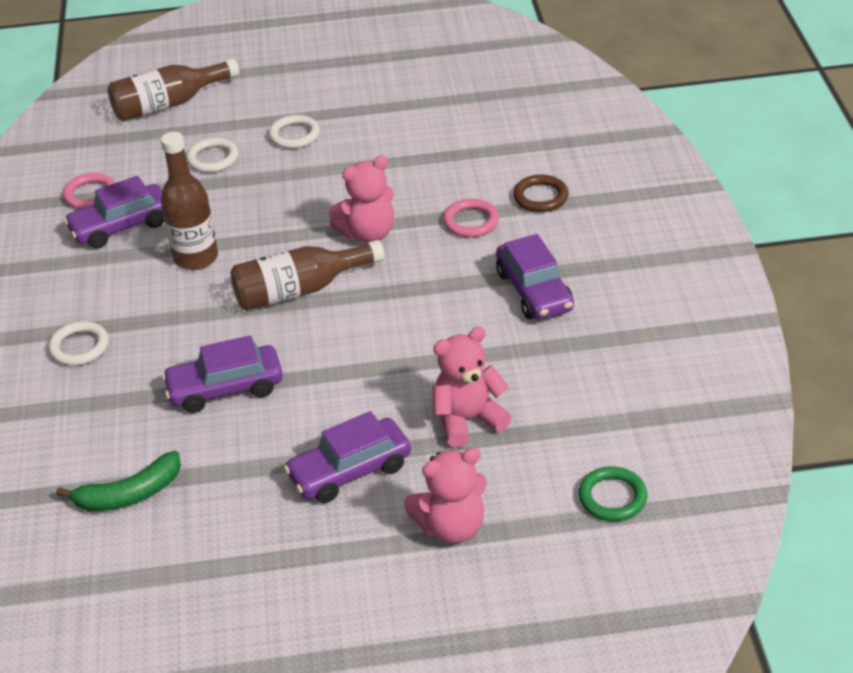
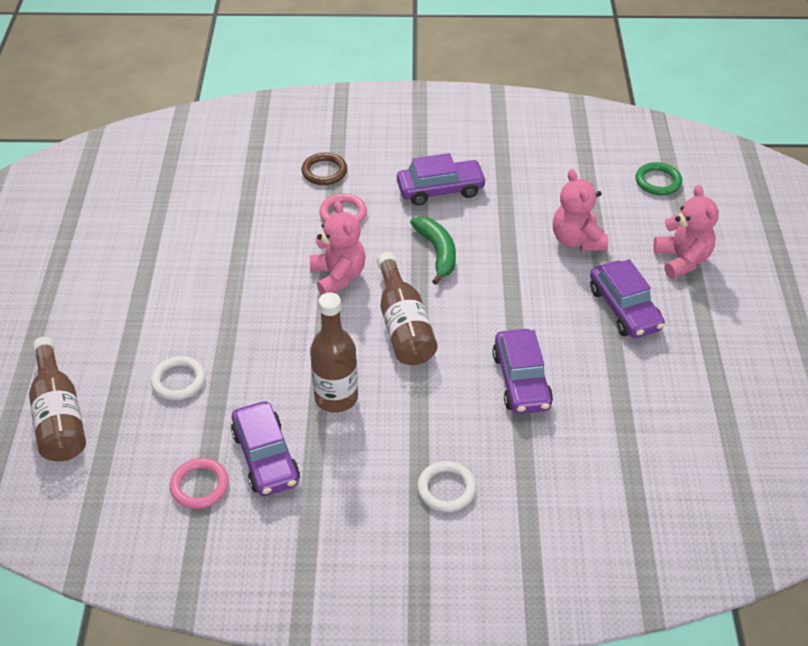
camera: 85 degrees left, 5 degrees up
(129, 494) = (641, 447): green banana -> green banana (437, 252)
(294, 135) = (166, 317): white ring -> none

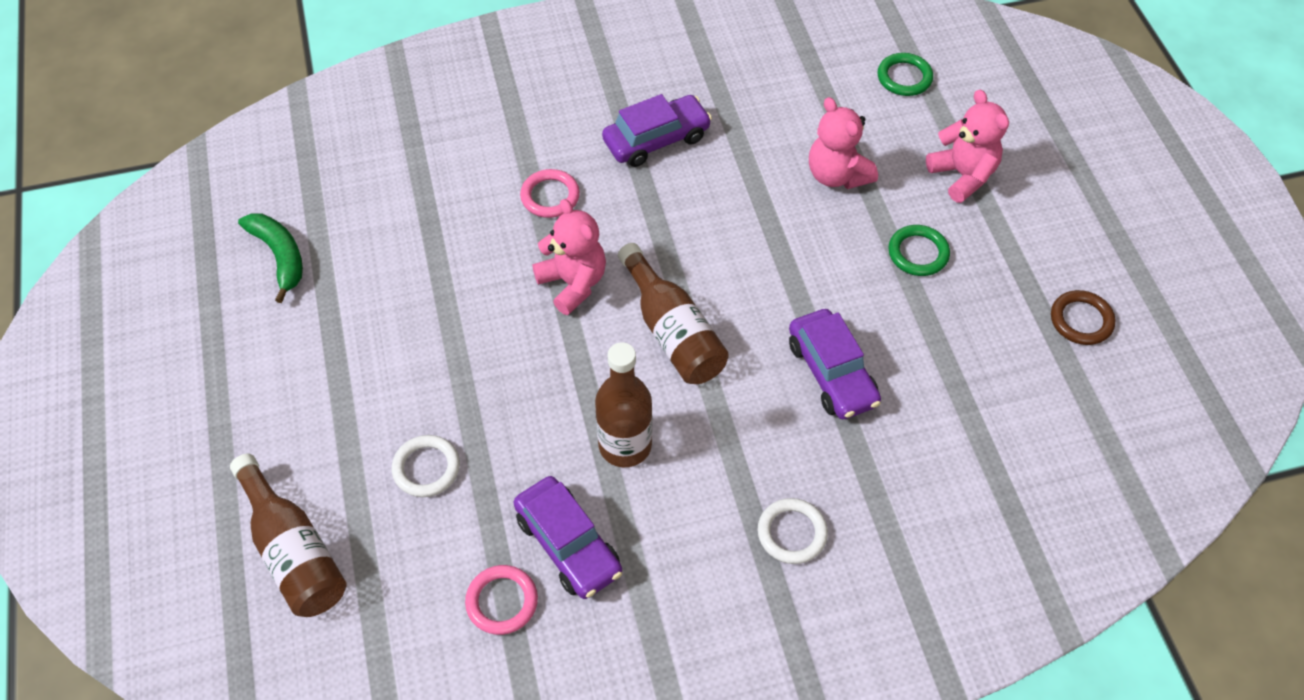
camera: 15 degrees left, 10 degrees up
(324, 172) = (507, 143): brown ring -> brown ring (1081, 320)
(437, 252) = (680, 225): green banana -> green banana (280, 256)
(624, 309) = (918, 253): purple car -> green ring

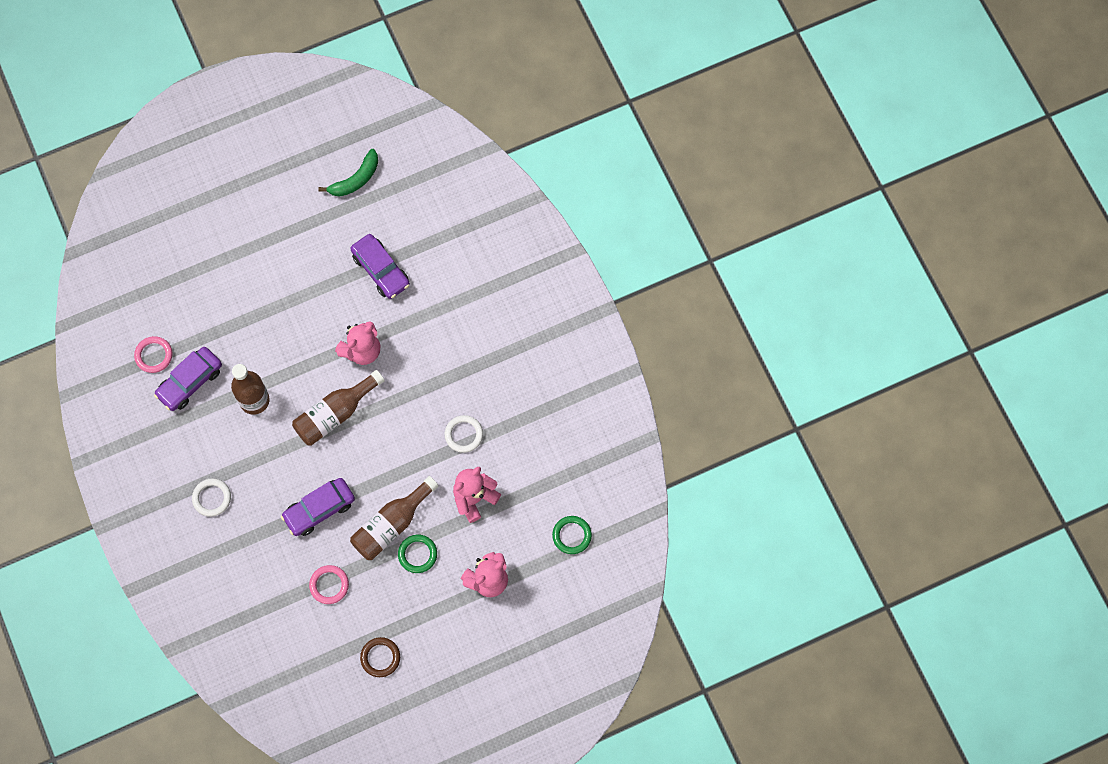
camera: 80 degrees right, 15 degrees up
(294, 551) = (169, 245): brown bottle -> brown bottle (392, 524)
(426, 468) = (226, 298): white ring -> white ring (464, 434)
(550, 196) = (427, 323): pink ring -> pink ring (329, 585)
(656, 139) = (485, 379): purple car -> purple car (381, 270)

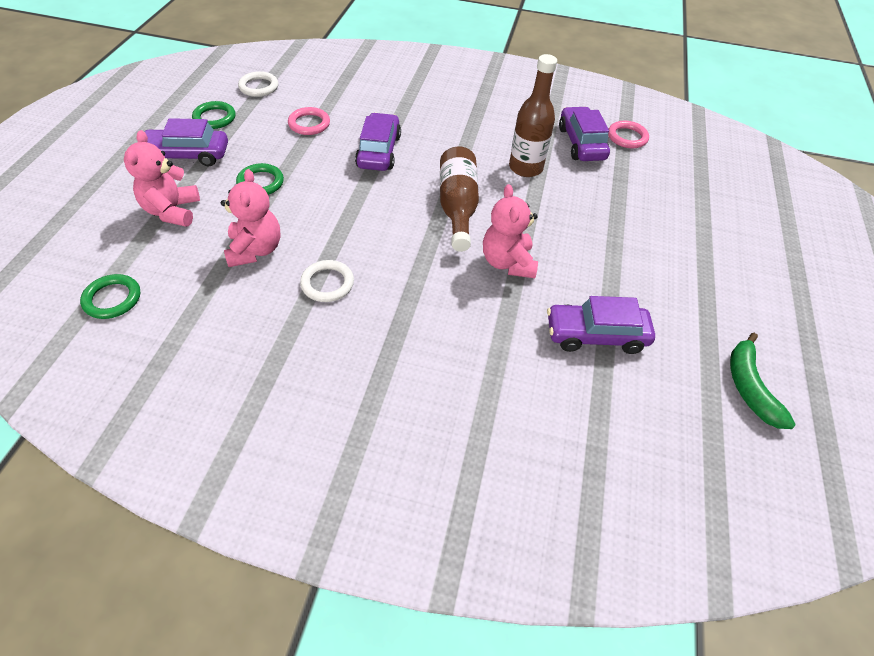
camera: 125 degrees right, 20 degrees down
(212, 498) = (460, 106): white ring -> white ring (259, 87)
(380, 657) = (214, 118): brown ring -> green ring
(392, 524) = (308, 183): brown bottle -> none
(434, 630) = (187, 155): none -> purple car

